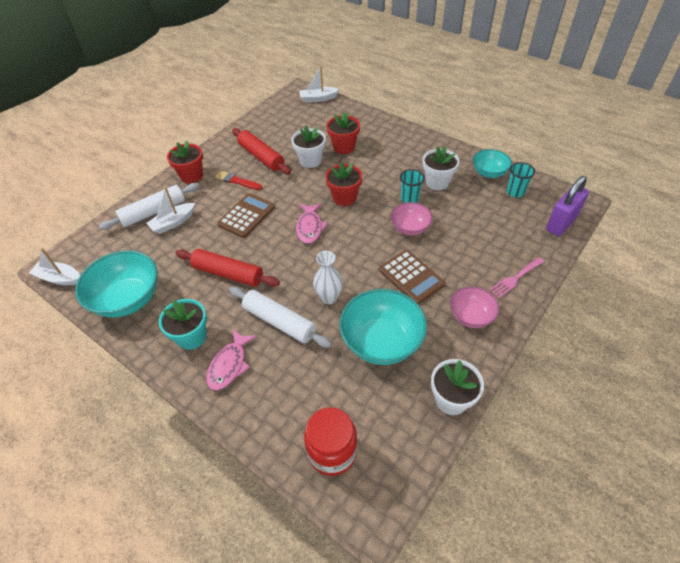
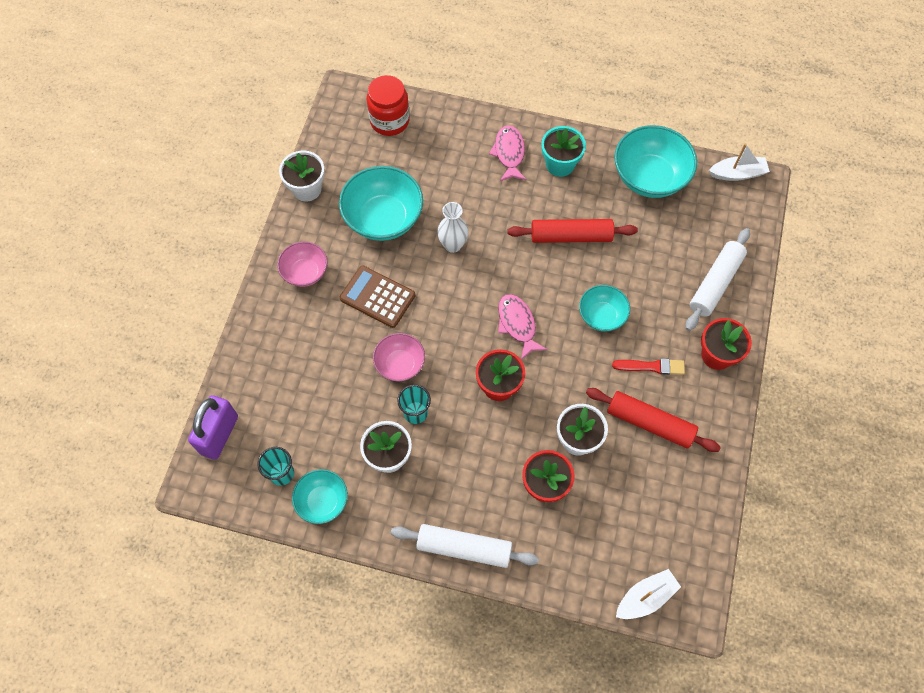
camera: 155 degrees right, 15 degrees up
(173, 223) = (679, 277): white boat -> none
(246, 216) = (601, 316): brown calculator -> turquoise bowl
(279, 321) = (488, 205): white rolling pin -> white rolling pin (464, 548)
(515, 278) = (266, 333): pink fork -> none

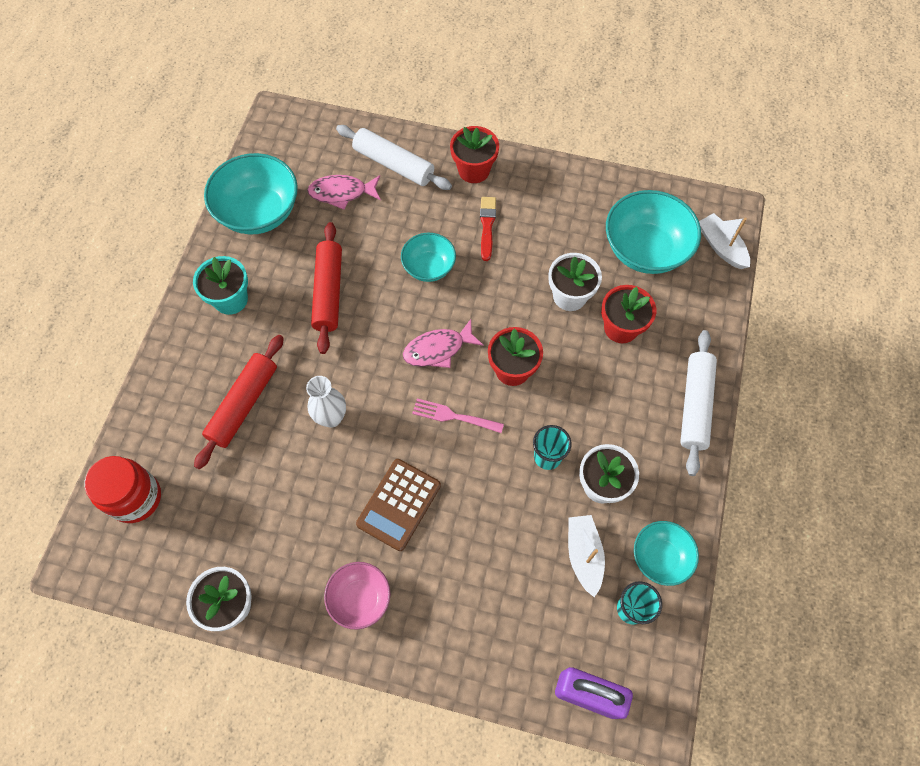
camera: 90 degrees left, 0 degrees up
(383, 218) = (287, 501): turquoise bowl -> turquoise bowl (645, 249)
(400, 364) = (488, 475): pink bowl -> none
(453, 337) = (453, 416): none -> pink fork
(509, 153) = (207, 353): pink fish -> pink fish (342, 193)
(649, 423) = (548, 232): red rolling pin -> red rolling pin (244, 404)
(737, 173) = (264, 133): white boat -> white boat (584, 555)

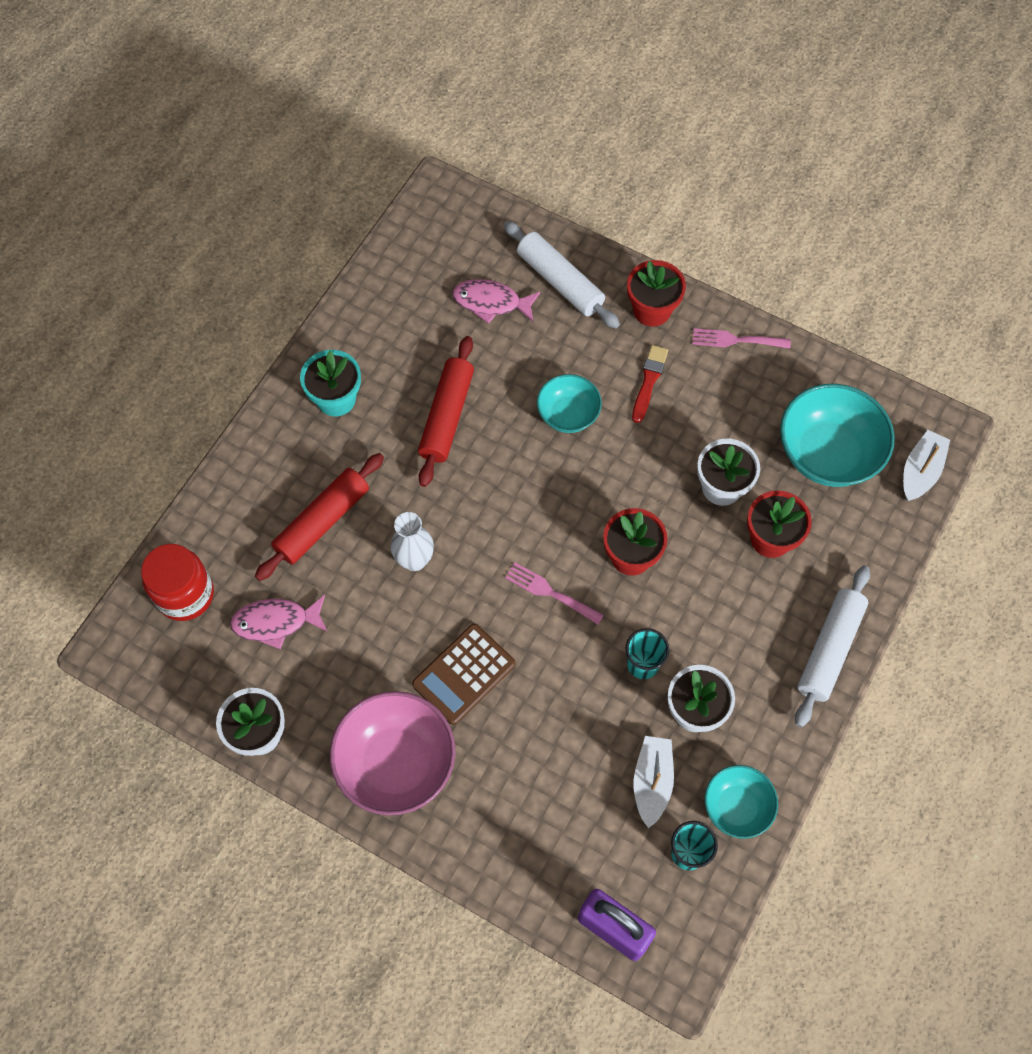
camera: 15 degrees right, 0 degrees up
(259, 212) = (391, 304): turquoise bowl -> none
(360, 598) = (396, 763): pink bowl -> pink bowl, size x1.71
(438, 349) = (553, 512): pink fish -> pink fish (276, 622)
(547, 179) = (736, 340): none -> pink fork
(721, 247) = (920, 471): white boat -> white boat turned 45 degrees clockwise

